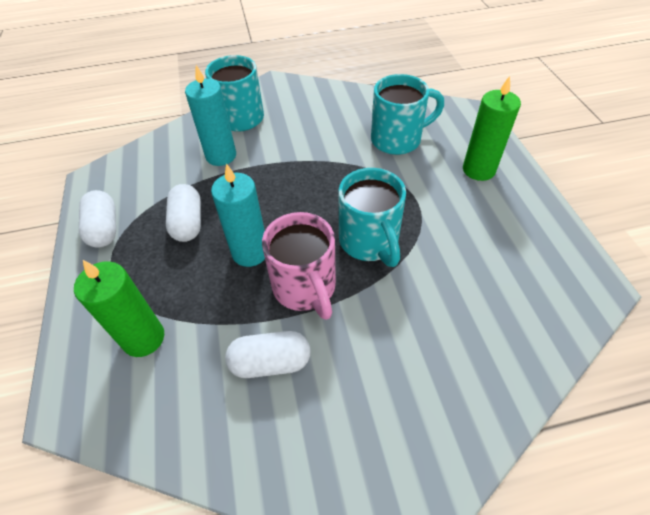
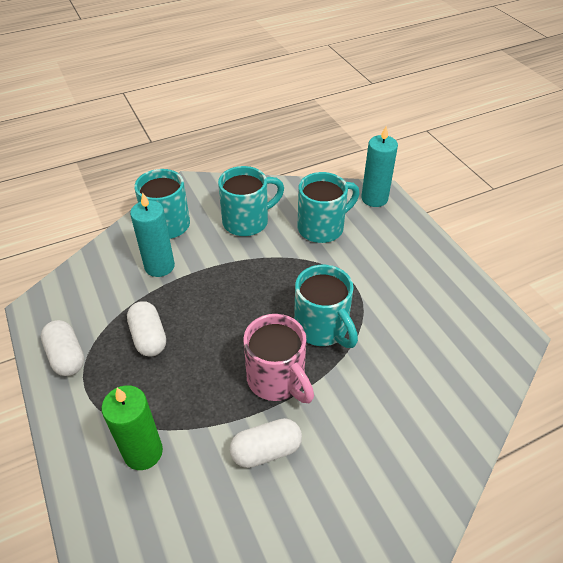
camera: 15 degrees left, 5 degrees down
(250, 252) = (217, 356): turquoise candle -> turquoise candle (374, 198)
(321, 124) = (247, 221): none -> turquoise mug
(478, 170) = (400, 247): green candle -> none

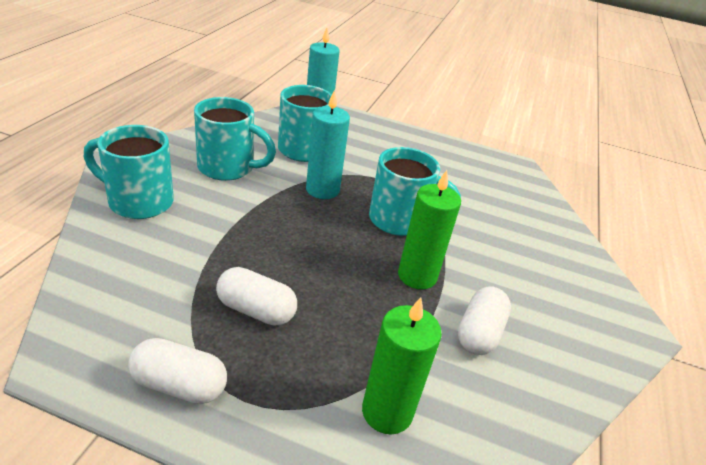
camera: 50 degrees left, 10 degrees down
(159, 266) = (182, 242): turquoise candle -> turquoise candle (322, 190)
(247, 221) = (228, 168): turquoise mug -> turquoise mug turned 90 degrees clockwise
(277, 379) = (417, 276): pink mug -> green candle

